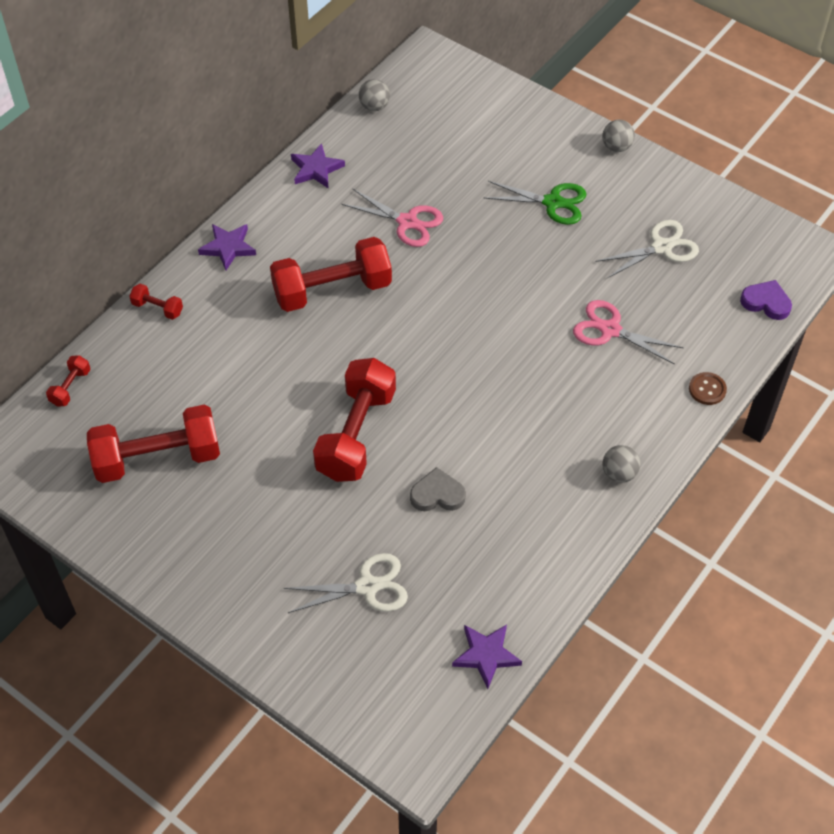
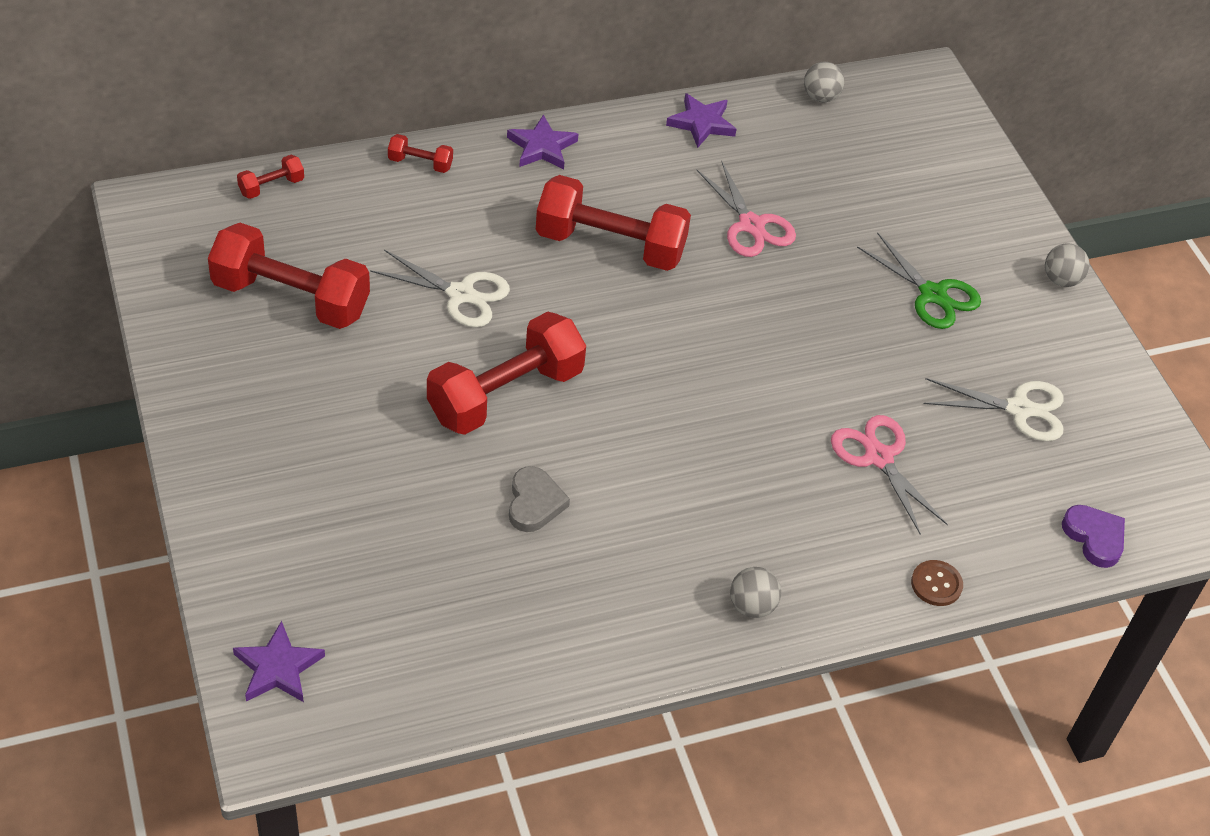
camera: 30 degrees right, 5 degrees down
(157, 308) = (420, 163): red dumbbell -> red dumbbell turned 45 degrees counterclockwise
(367, 586) = (379, 544): white scissors -> white scissors (461, 294)
(437, 494) = (534, 503): grey heart -> grey heart turned 60 degrees clockwise
(486, 655) = (437, 690): purple star -> purple star (278, 668)

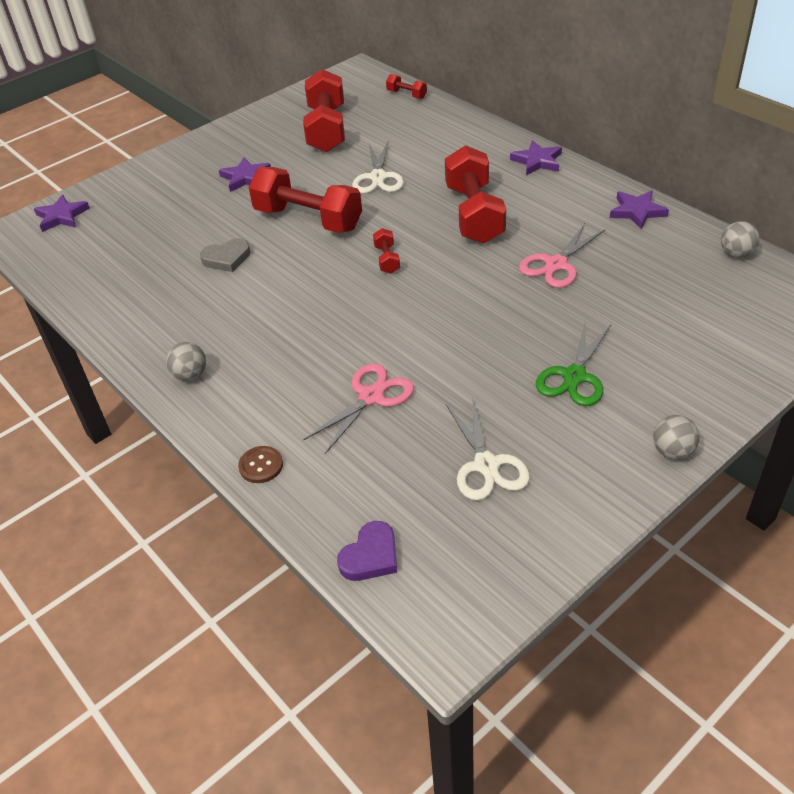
camera: 75 degrees right, 5 degrees down
(347, 424) = (245, 177): none -> purple star
(420, 163) = (475, 128): red dumbbell -> red dumbbell (387, 259)

